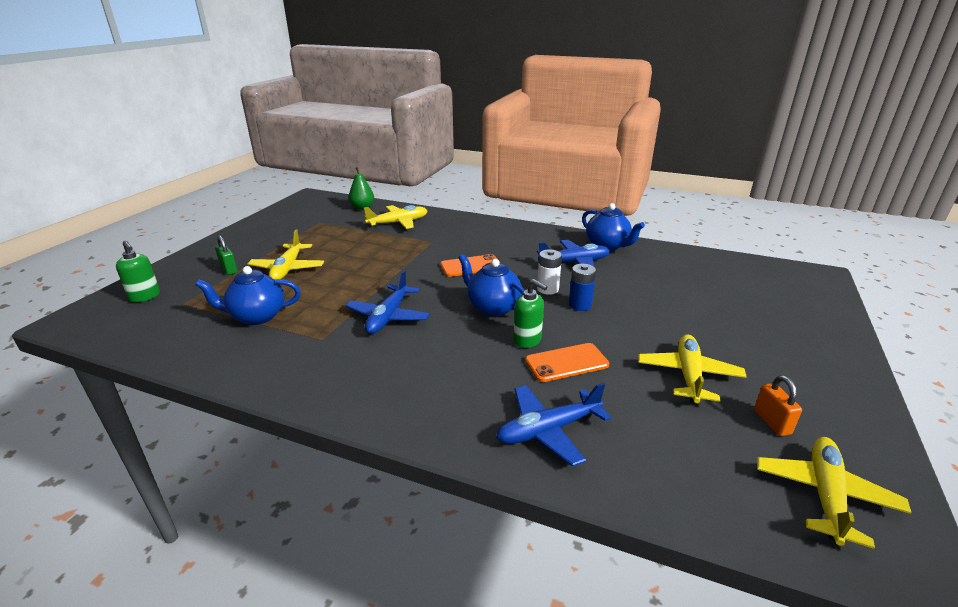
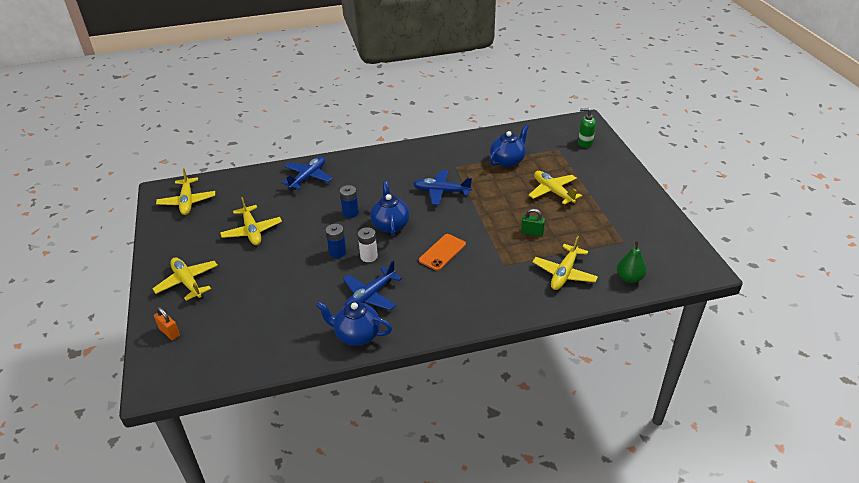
camera: 145 degrees right, 10 degrees up
(229, 269) = (584, 175): green padlock -> green padlock (532, 232)
(388, 317) = (441, 191): blue plane -> blue plane turned 60 degrees counterclockwise
(493, 307) = (390, 225): blue teapot -> blue teapot turned 105 degrees counterclockwise
(527, 340) = (350, 213): green soap dispenser -> blue battery
(566, 363) = (320, 209): orange phone -> none
(772, 422) = (207, 223): orange padlock -> orange padlock (169, 332)
(796, 345) = (187, 282): none -> yellow plane

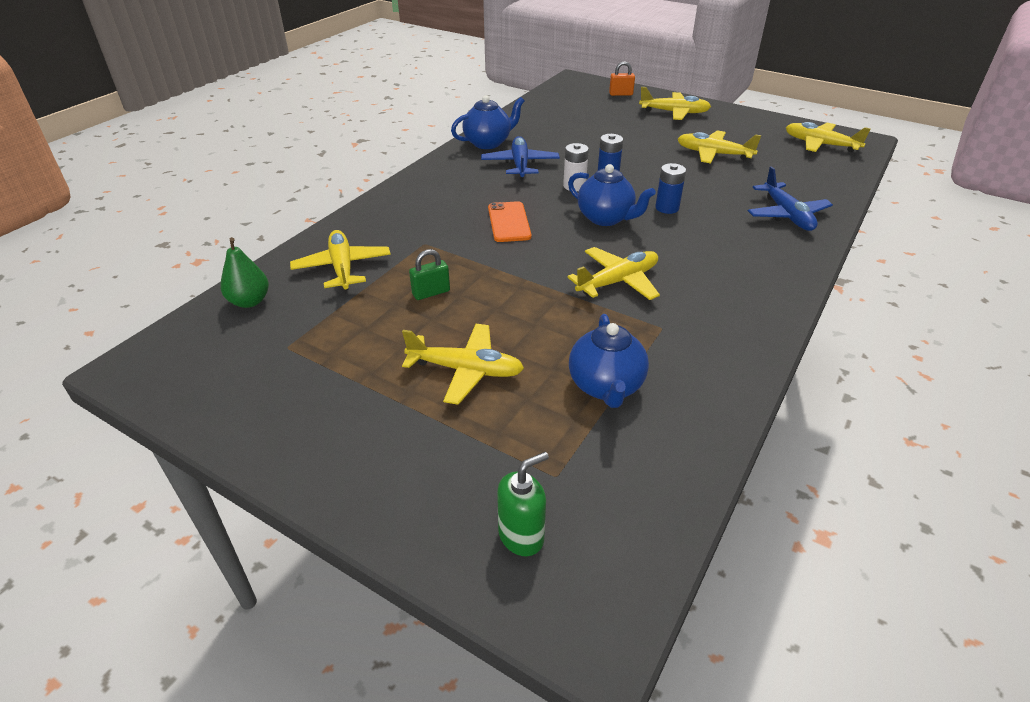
camera: 135 degrees right, 0 degrees up
(441, 191) = (618, 281): blue plane -> yellow plane

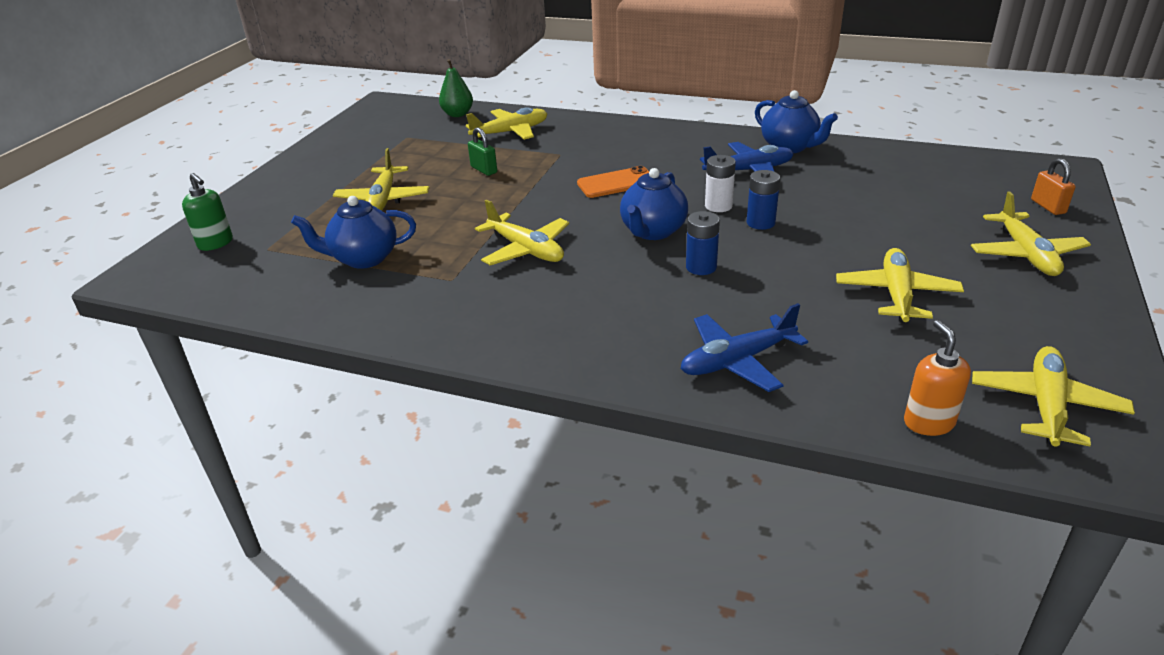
camera: 80 degrees right, 5 degrees down
(840, 174) = (928, 422): none -> orange soap dispenser

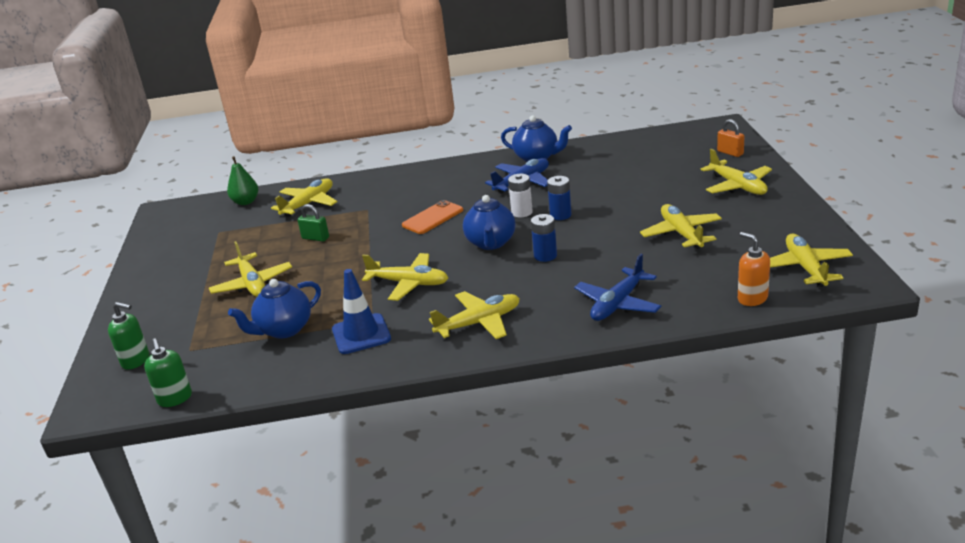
camera: 25 degrees left, 5 degrees down
(205, 296) = (175, 398): none -> green soap dispenser
(427, 291) = (361, 334): none -> blue traffic cone
(556, 324) = (479, 323): none -> yellow plane

